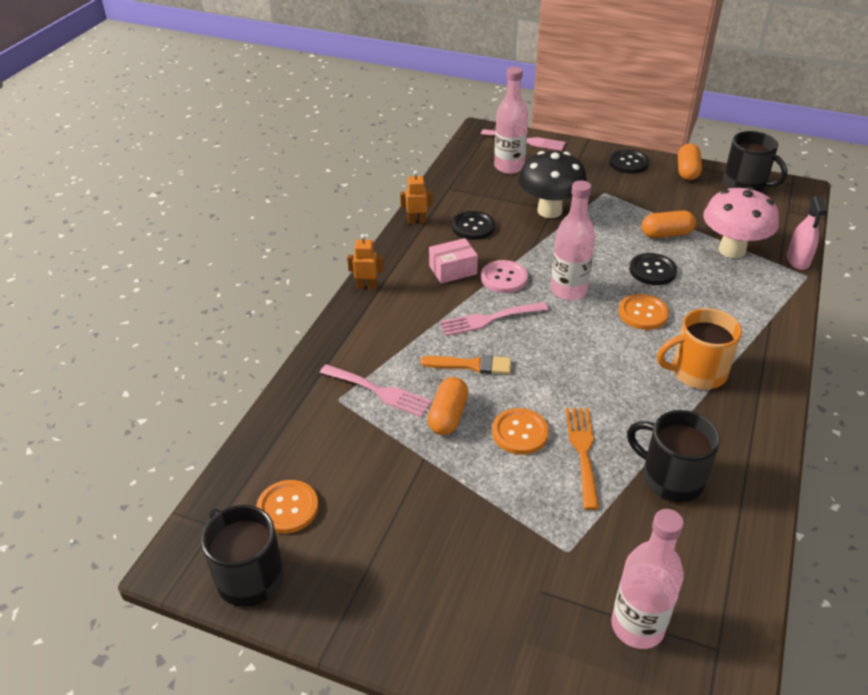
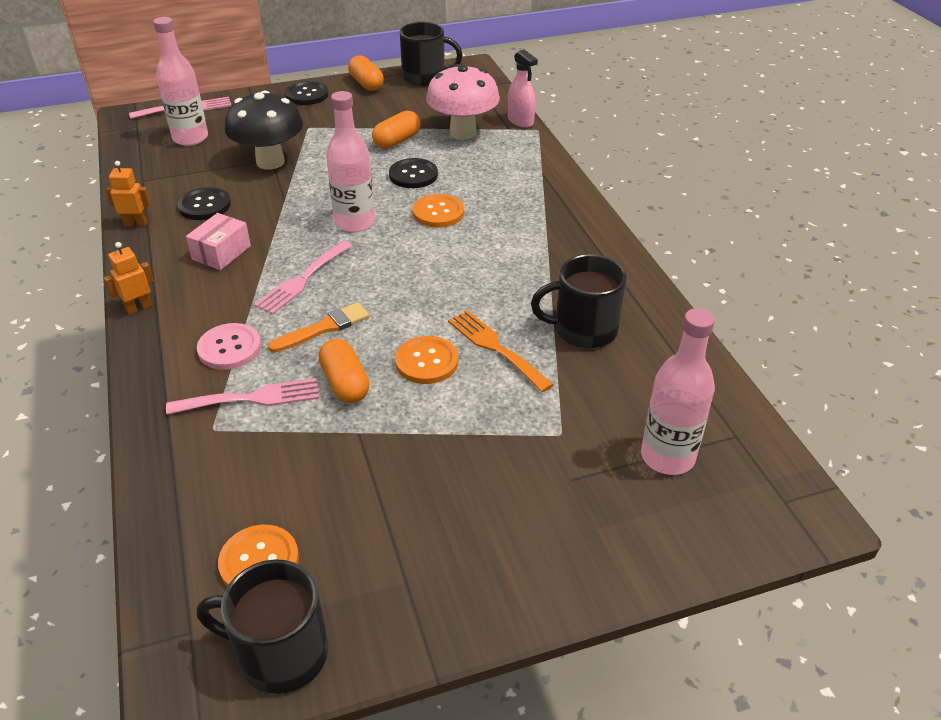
camera: 40 degrees left, 0 degrees up
(417, 221) = (136, 224): orange robot -> orange robot turned 45 degrees clockwise
(504, 278) = (281, 238): pink button -> pink button (229, 348)
(697, 372) = (525, 239): orange mug -> none

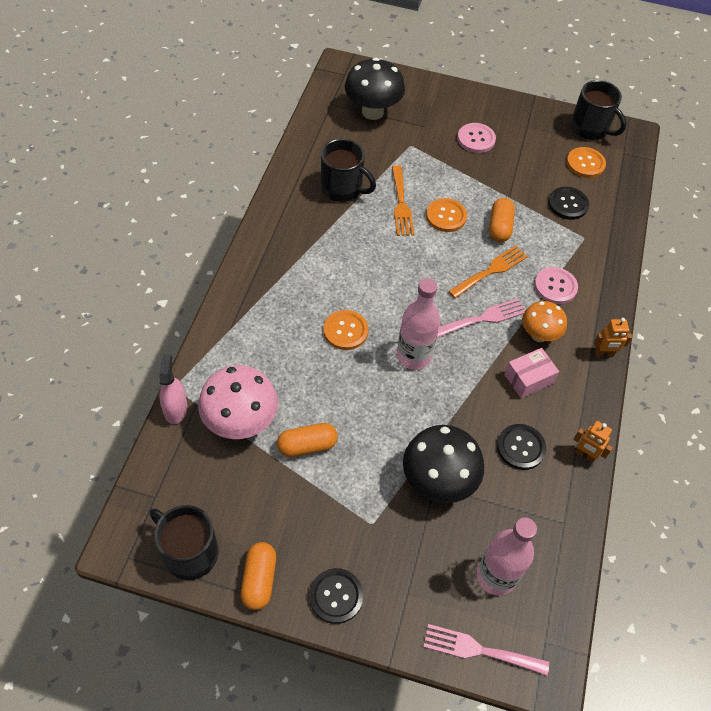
camera: 150 degrees left, 15 degrees up
(228, 292) = (539, 335): none -> orange mushroom
(252, 398) = (556, 245): pink fork -> none
(324, 328) = (491, 271): orange brush -> orange fork
(413, 175) = (330, 387): black button -> black button (568, 204)
(474, 502) = (476, 139): none -> pink button
(667, 457) = (372, 112): pink bottle -> black mushroom

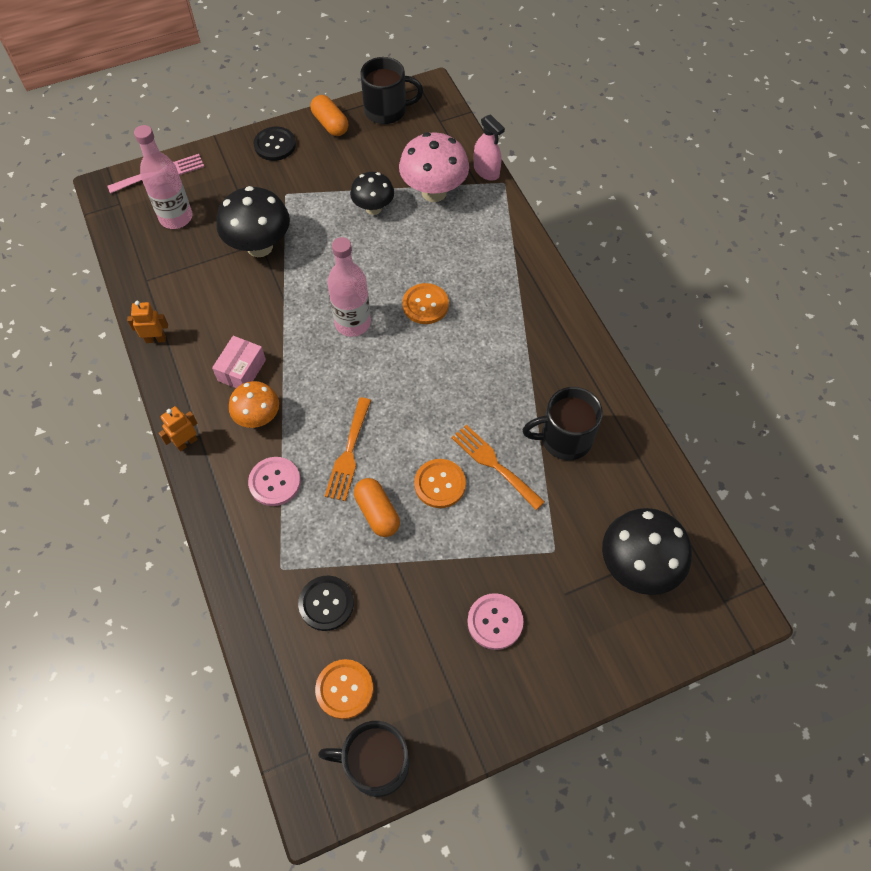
camera: 145 degrees right, 5 degrees up
(307, 446) = (373, 208): orange capsule -> black mushroom
(483, 318) = (320, 398): pink fork -> none
(521, 447) = (212, 310): black button -> none

